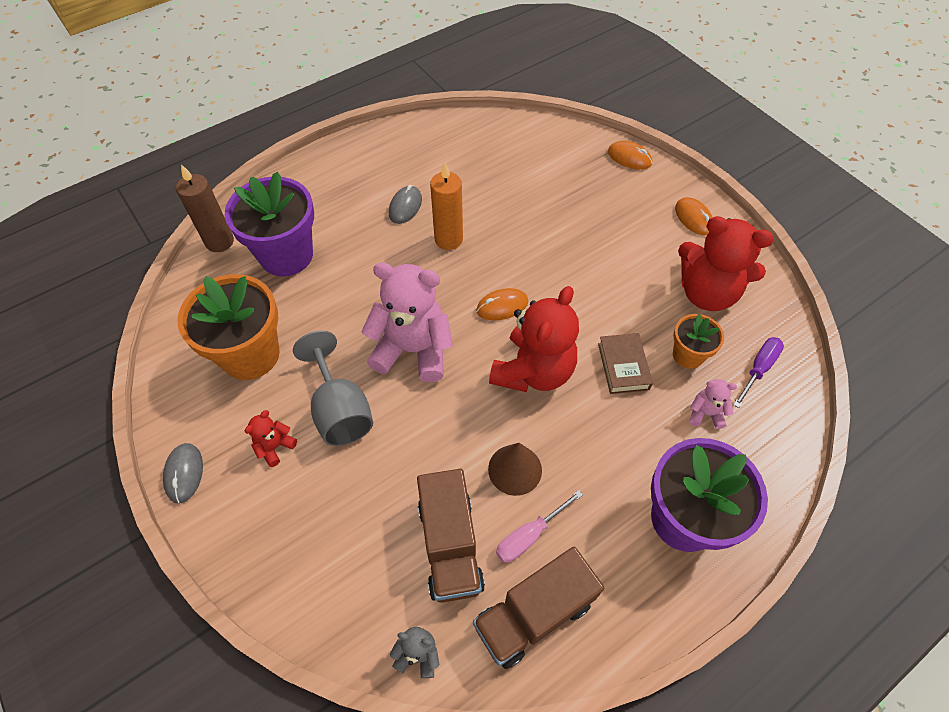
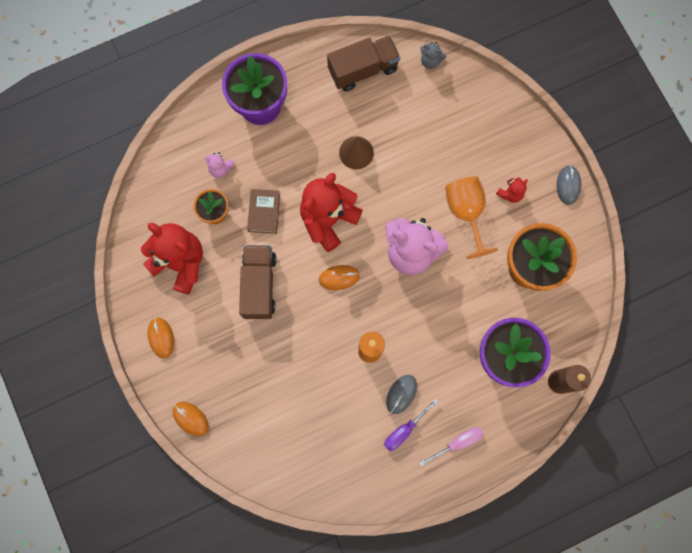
camera: 170 degrees left, 20 degrees up
(340, 410) = (466, 212): grey goblet -> orange goblet
(450, 545) = (404, 114): brown truck -> brown truck (259, 285)
(529, 535) = (356, 111): pink screwdriver -> pink screwdriver (458, 442)
(758, 369) = (170, 194): purple screwdriver -> purple screwdriver (404, 430)

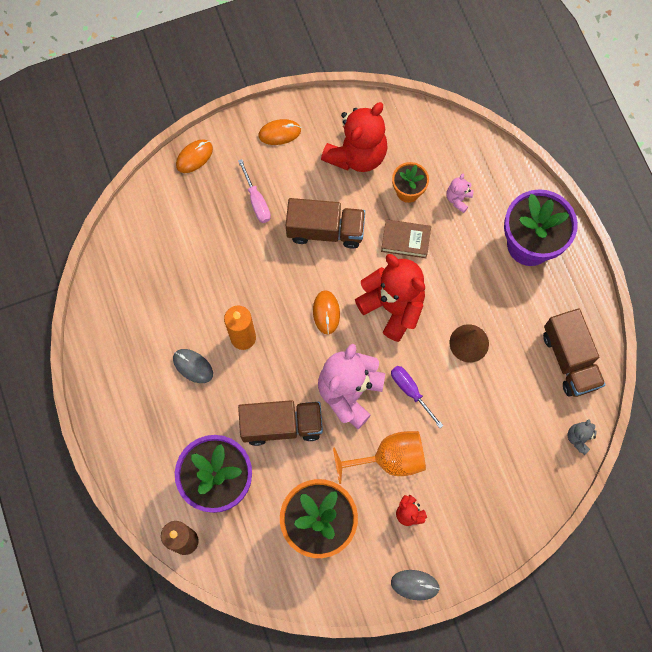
camera: 95 degrees right, 5 degrees down
(404, 430) = (154, 366): purple screwdriver -> purple screwdriver (410, 391)
(447, 307) = (281, 425): none -> brown truck
(458, 442) = (134, 420): pink screwdriver -> pink screwdriver (256, 201)

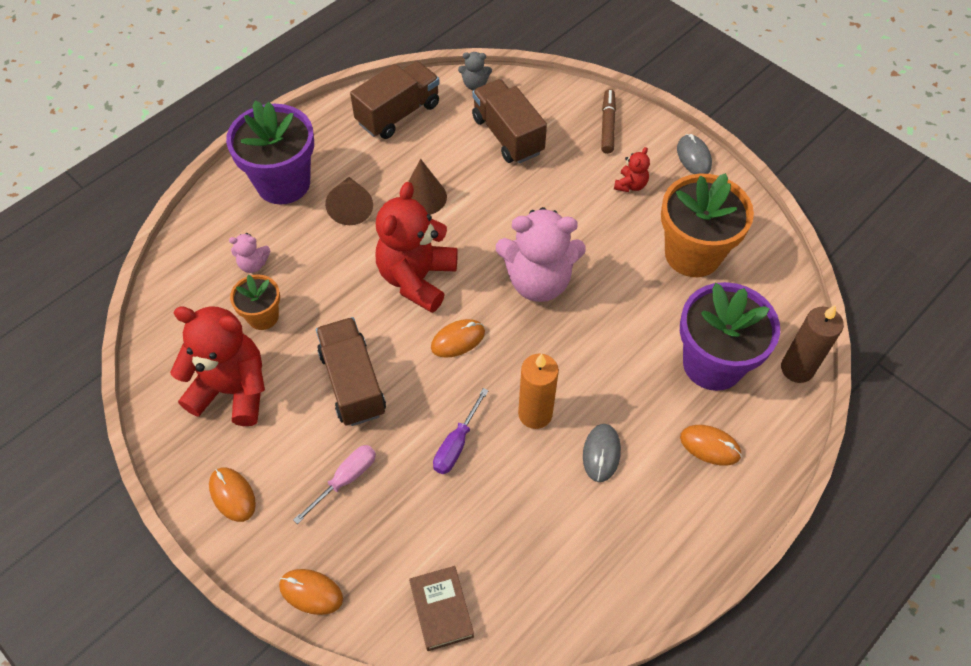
camera: 115 degrees left, 15 degrees down
(161, 441) = (710, 446): none -> orange mouse
(281, 425) = (613, 330): brown truck -> brown truck (507, 135)
(389, 459) = (587, 219): orange goblet -> none
(405, 240) = (329, 296): brown book -> brown book (441, 610)
(410, 391) = (505, 228): purple screwdriver -> purple screwdriver (456, 444)
(482, 530) = (607, 125): none -> brown marker
(483, 285) = (351, 207): none -> brown cone

